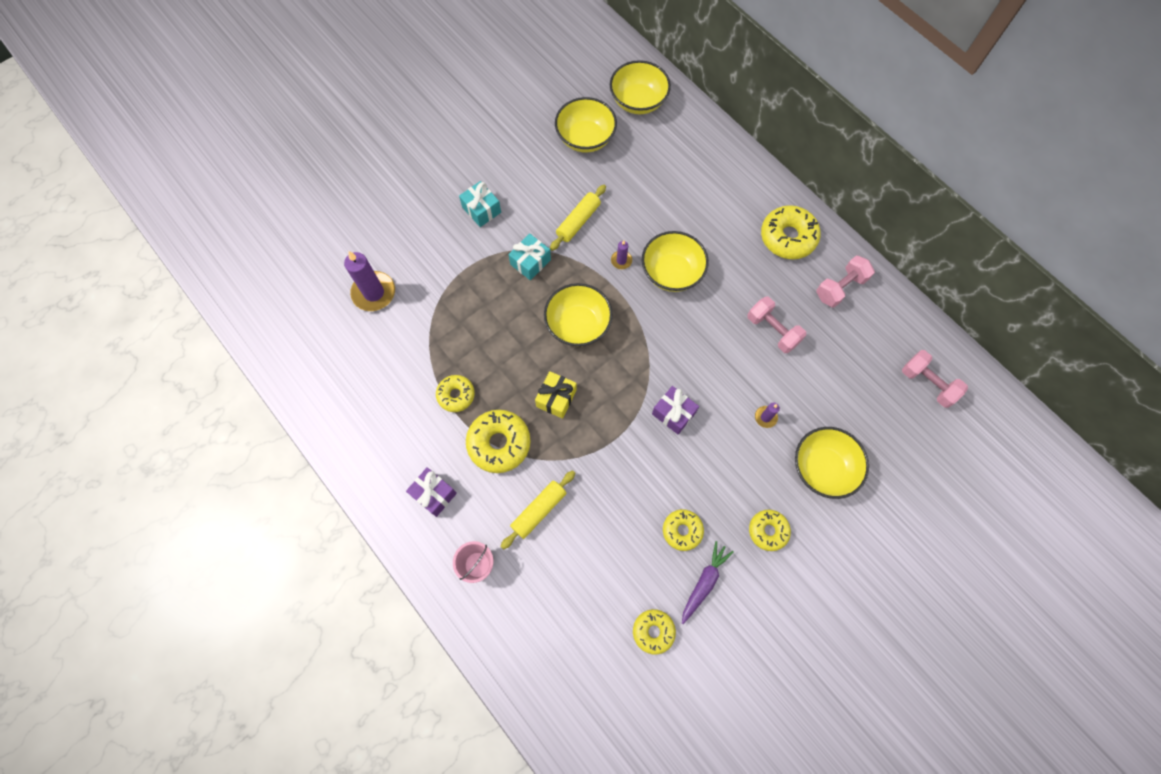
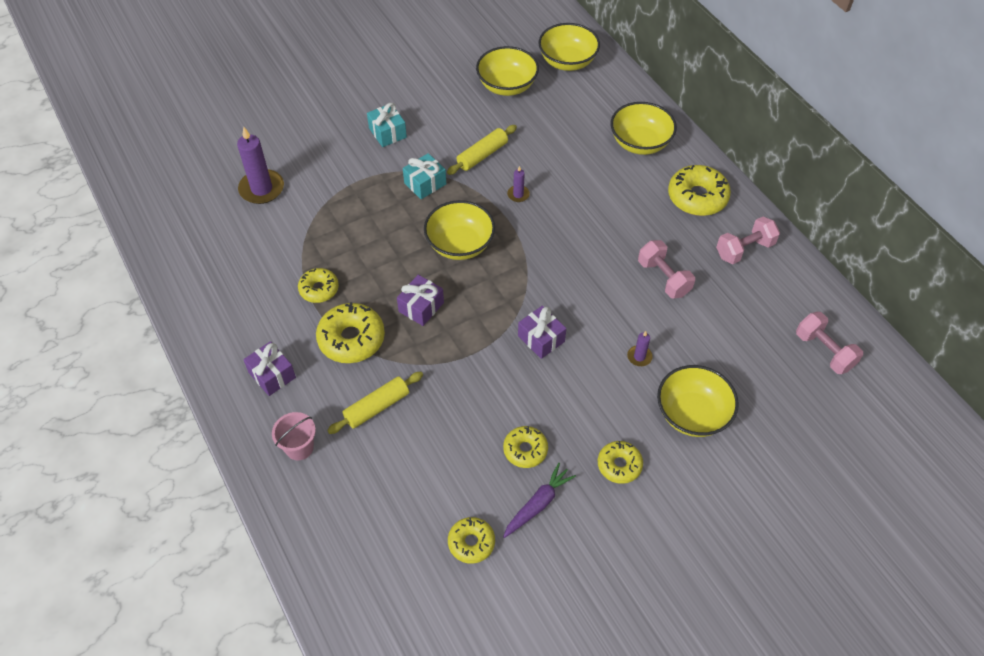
camera: 10 degrees right, 15 degrees down
(556, 398) = (421, 307): yellow gift -> purple gift
(672, 272) = (568, 212): yellow bowl -> yellow bowl (640, 143)

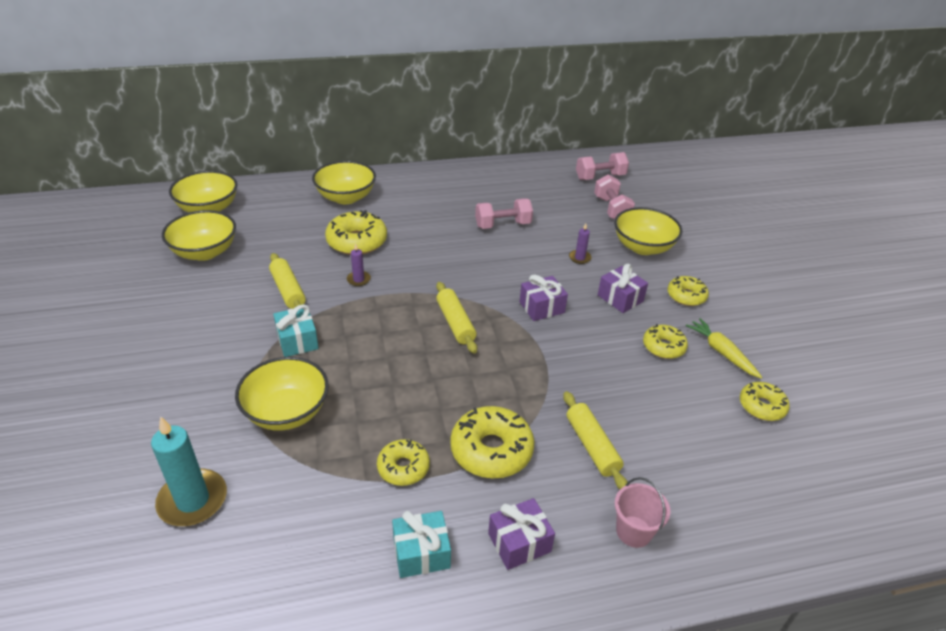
camera: 75 degrees left, 15 degrees down
(261, 189) = (193, 500): purple candle -> turquoise candle
(387, 133) = (194, 354): turquoise gift -> turquoise gift (421, 553)
(421, 307) = (470, 381): purple gift -> purple gift (620, 298)
(460, 245) = (400, 334): yellow bowl -> yellow bowl (287, 412)
(489, 278) = (455, 323): none -> yellow rolling pin
(538, 504) = (721, 352): purple carrot -> yellow carrot
(697, 197) = (426, 187): yellow donut -> yellow donut (357, 241)
(744, 249) = (492, 182): pink dumbbell -> pink dumbbell (611, 209)

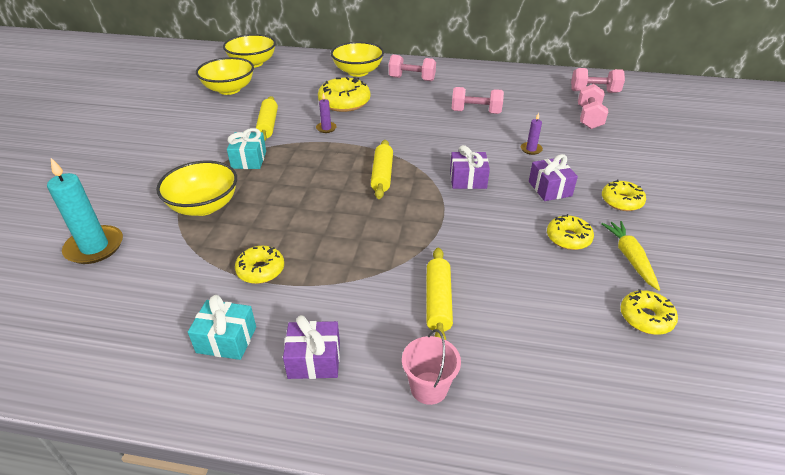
camera: 25 degrees right, 0 degrees up
(412, 195) = (412, 79): none -> pink dumbbell
(491, 450) = (343, 278): yellow donut -> none
(643, 247) = (601, 153): yellow bowl -> none

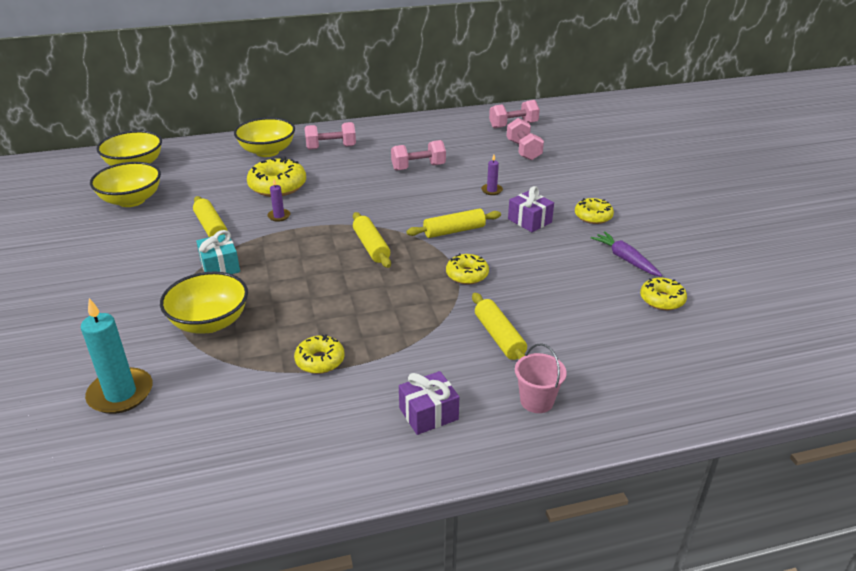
camera: 25 degrees left, 5 degrees down
(226, 340) = (336, 425): turquoise gift -> none
(468, 180) = (454, 231): purple gift -> yellow rolling pin
(568, 238) = (570, 257): yellow donut -> yellow donut (467, 275)
(630, 258) = (625, 259): yellow carrot -> purple carrot

